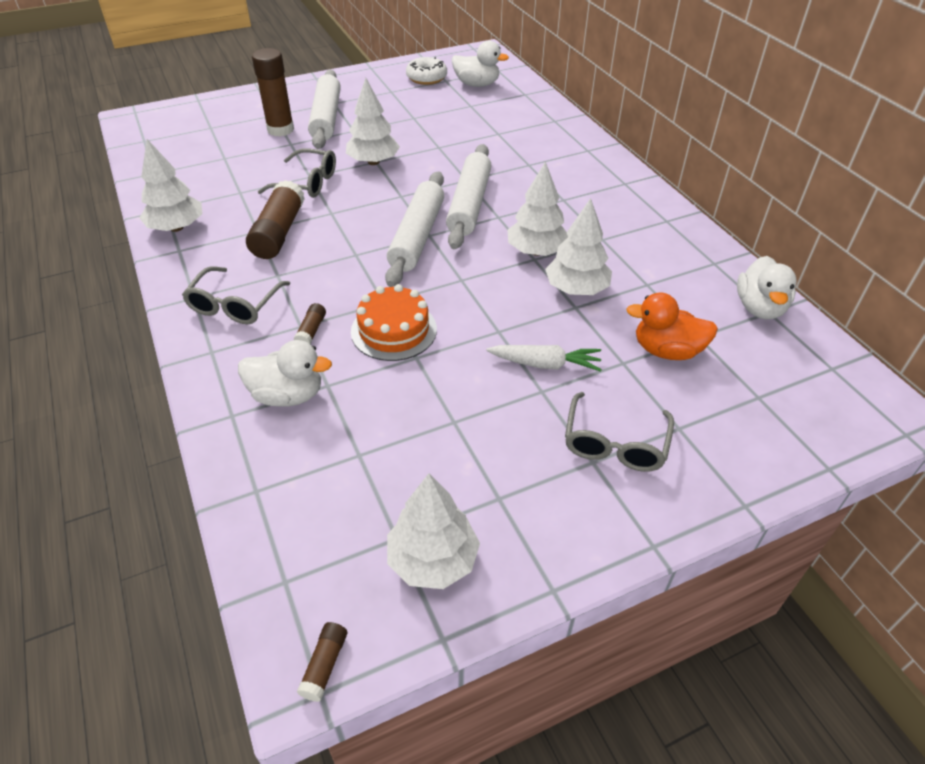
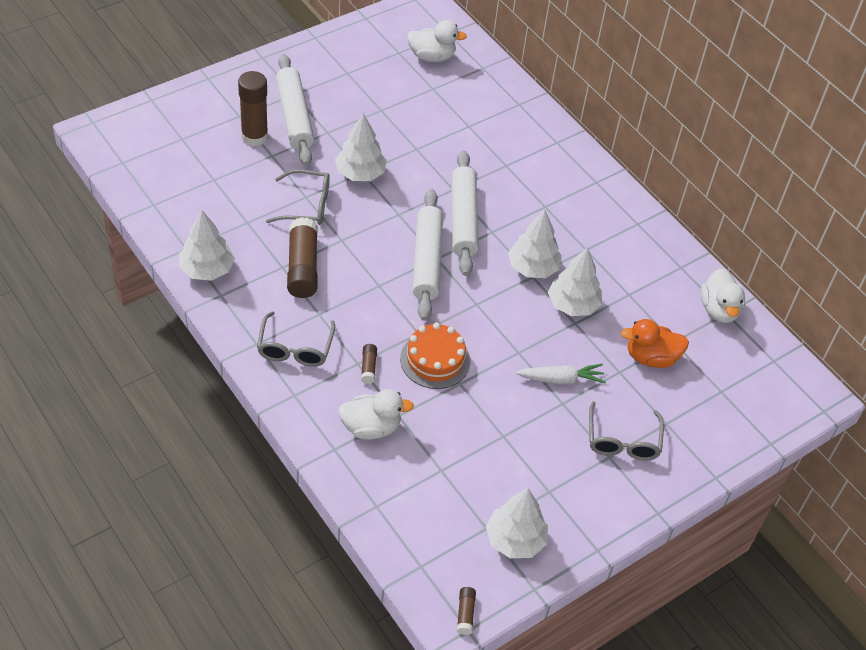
camera: 15 degrees left, 5 degrees up
(426, 78) = (378, 50): white donut -> none

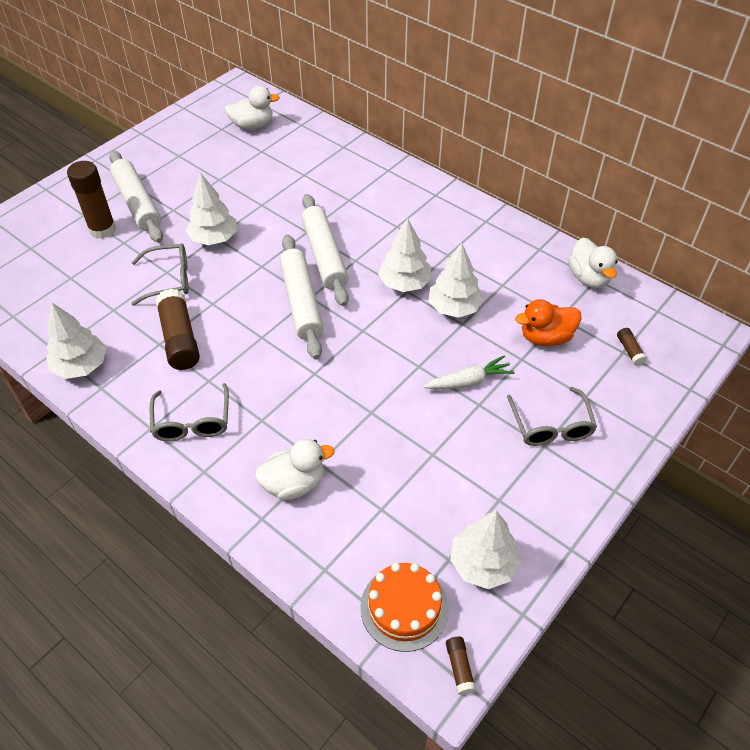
camera: 10 degrees left, 0 degrees up
(368, 367) = (274, 421): brown glue stick -> brown glue stick (629, 350)
(435, 360) = (339, 395): orange cake -> orange cake (404, 607)

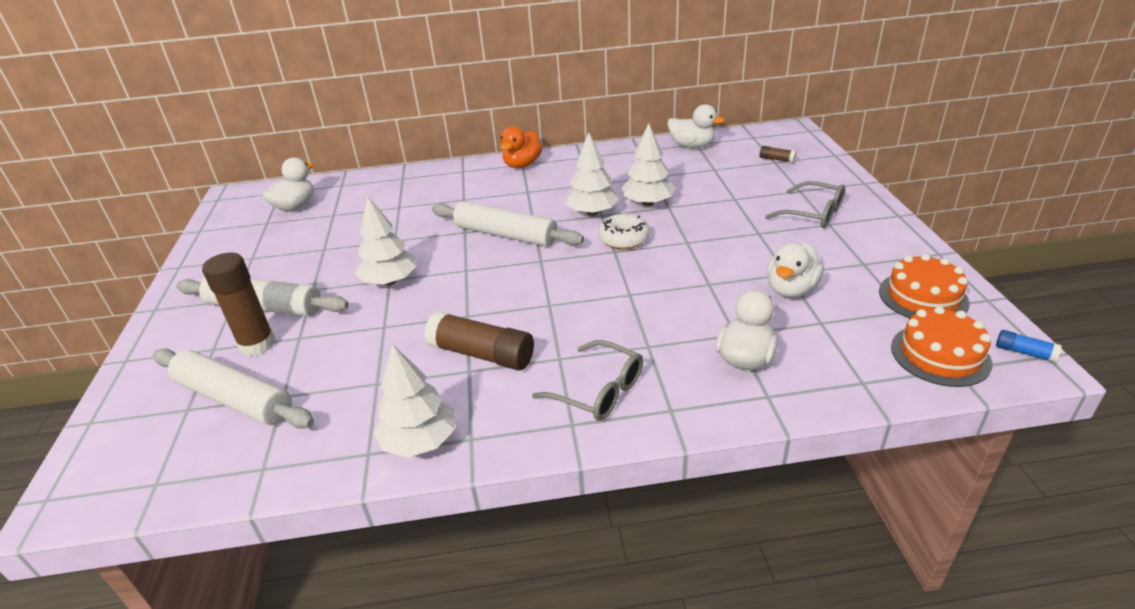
camera: 45 degrees left, 15 degrees down
(169, 279) = (396, 329): grey glasses -> none
(301, 302) = (539, 267): white rolling pin -> white rolling pin (234, 398)
(384, 325) = (623, 239): none -> white donut
(411, 468) = (791, 289): none -> white duck
(459, 668) = (1024, 352): brown glue stick -> blue glue stick
(469, 381) = (730, 227): white carrot -> none
(483, 564) = (923, 297): white tree -> orange cake
(545, 337) = (726, 182): orange duck -> orange duck (522, 165)

